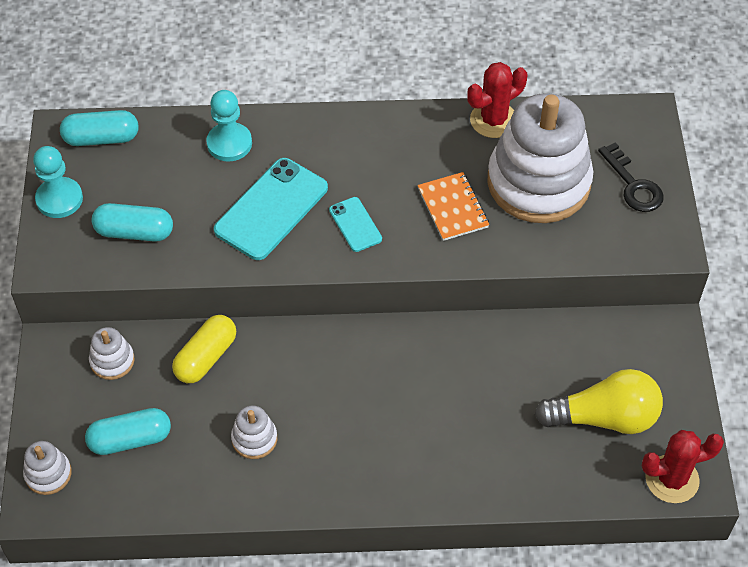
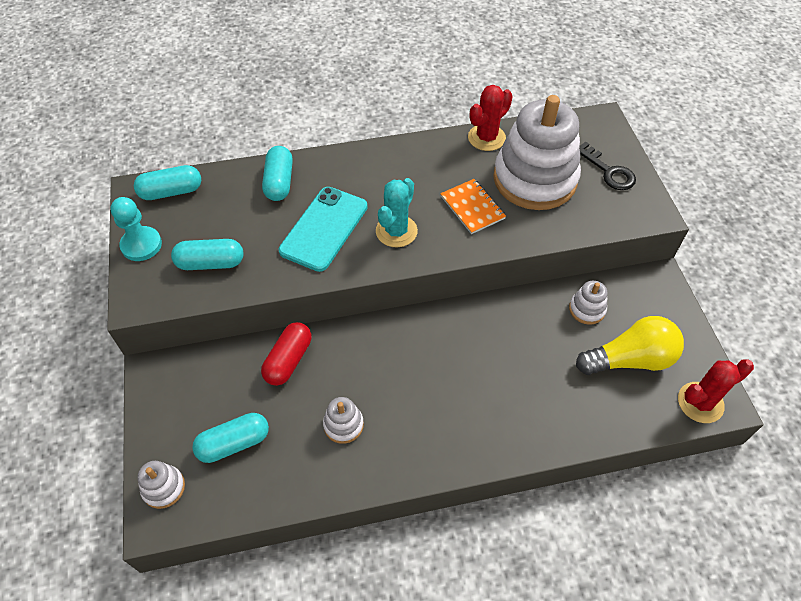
camera: 10 degrees left, 0 degrees up
(112, 361) = (207, 376): white stacking toy -> white stacking toy (587, 309)
(206, 357) = (288, 360): yellow capsule -> red capsule
(229, 143) = (279, 182): turquoise pawn -> turquoise capsule
(355, 224) = (396, 231): turquoise phone -> turquoise cactus

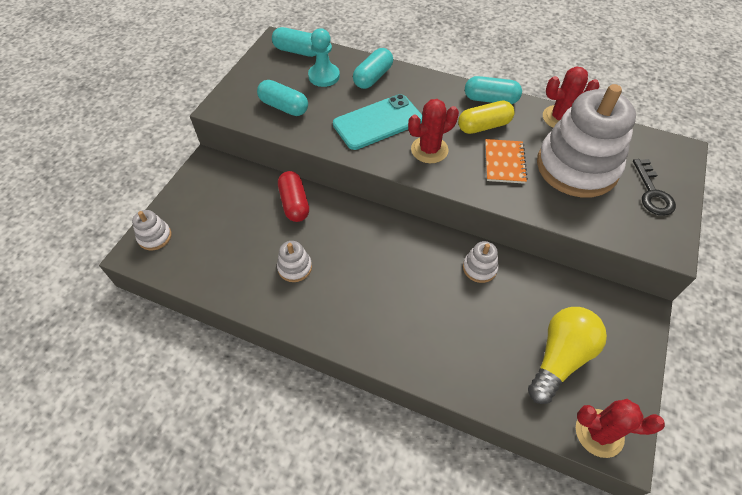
camera: 35 degrees right, 0 degrees up
(141, 245) = (252, 75): turquoise pawn -> turquoise pawn (324, 76)
(234, 443) = (217, 236): turquoise capsule -> turquoise capsule (490, 99)
(288, 360) = (294, 203): red capsule -> red capsule turned 75 degrees counterclockwise
(396, 231) = (429, 150): turquoise cactus -> red cactus
(427, 180) = (484, 126): none -> yellow capsule
(587, 309) = (552, 297): white stacking toy -> white stacking toy (479, 268)
(630, 359) = (560, 358): yellow light bulb -> yellow light bulb turned 75 degrees counterclockwise

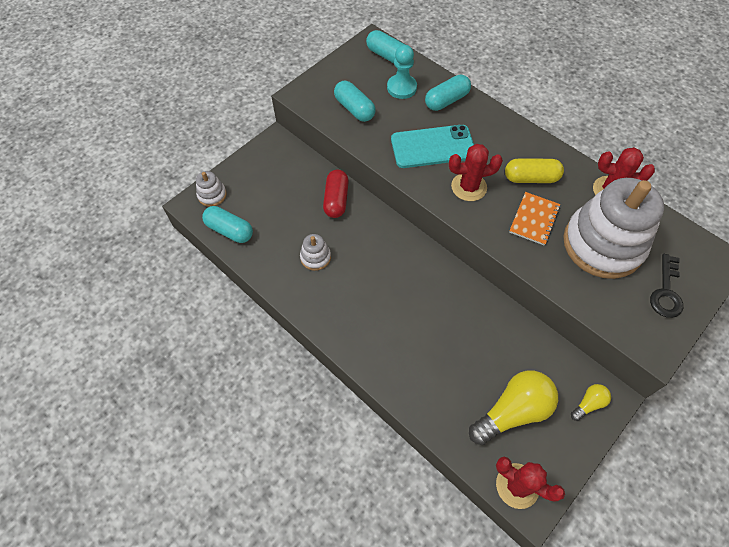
camera: 20 degrees right, 5 degrees up
(479, 268) = (476, 309): white stacking toy -> none
(490, 99) = (549, 153): turquoise capsule -> turquoise capsule (229, 230)
(626, 324) = (588, 404): none -> yellow light bulb

